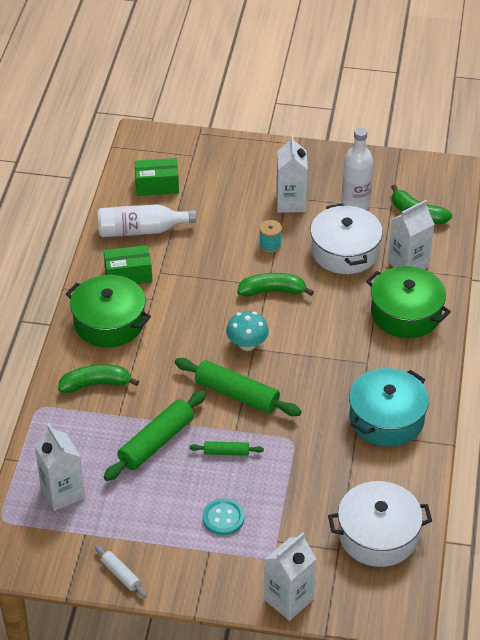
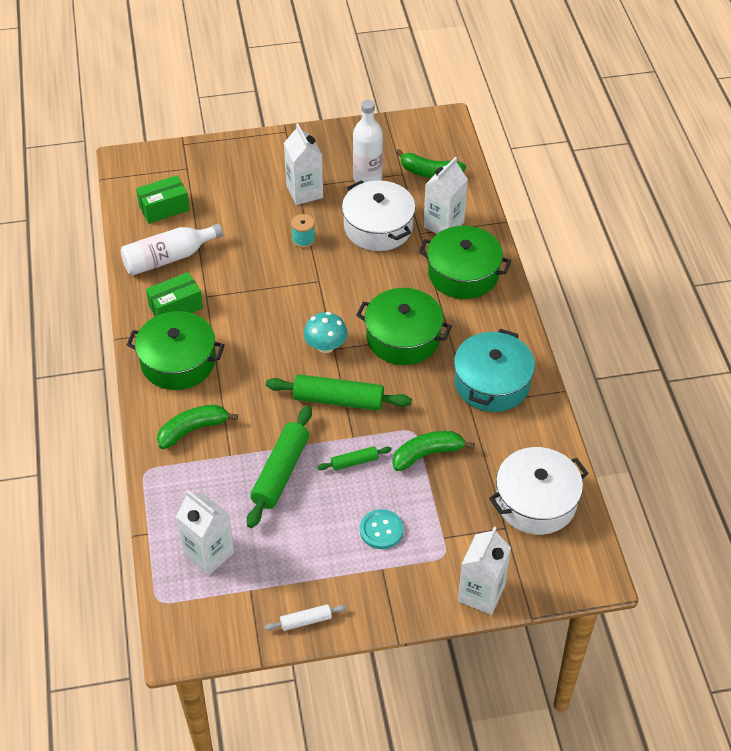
camera: 20 degrees left, 5 degrees up
(120, 574) = (306, 621): white rolling pin -> white rolling pin turned 45 degrees counterclockwise
(273, 291) = (326, 285): green banana -> green banana (427, 454)
(322, 356) = (403, 337): none -> green pot

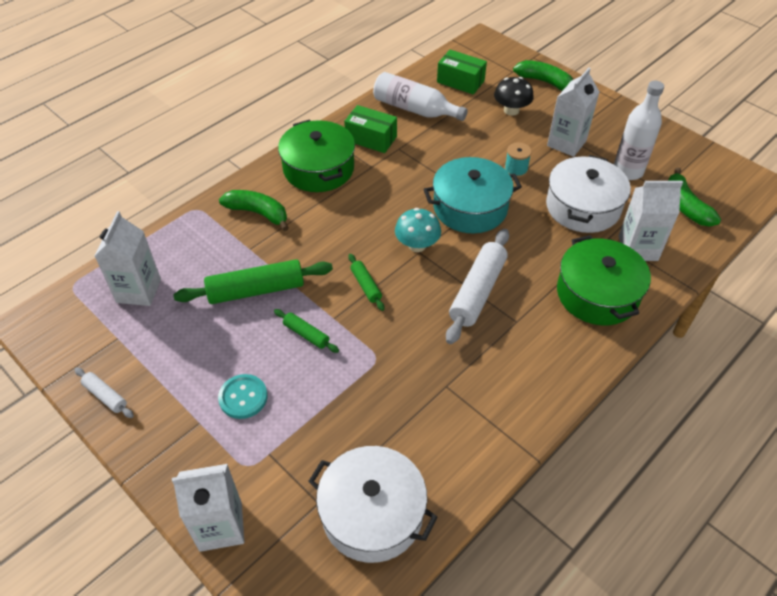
camera: 55 degrees right, 0 degrees up
(233, 199) = (511, 110): none -> black mushroom
(338, 400) = (366, 285): green rolling pin -> green rolling pin, size x0.51
(403, 337) = (477, 291): green pot -> white rolling pin
(427, 454) = (358, 384): green banana -> green banana (545, 82)
(492, 383) = (489, 390): turquoise pot -> turquoise pot (470, 207)

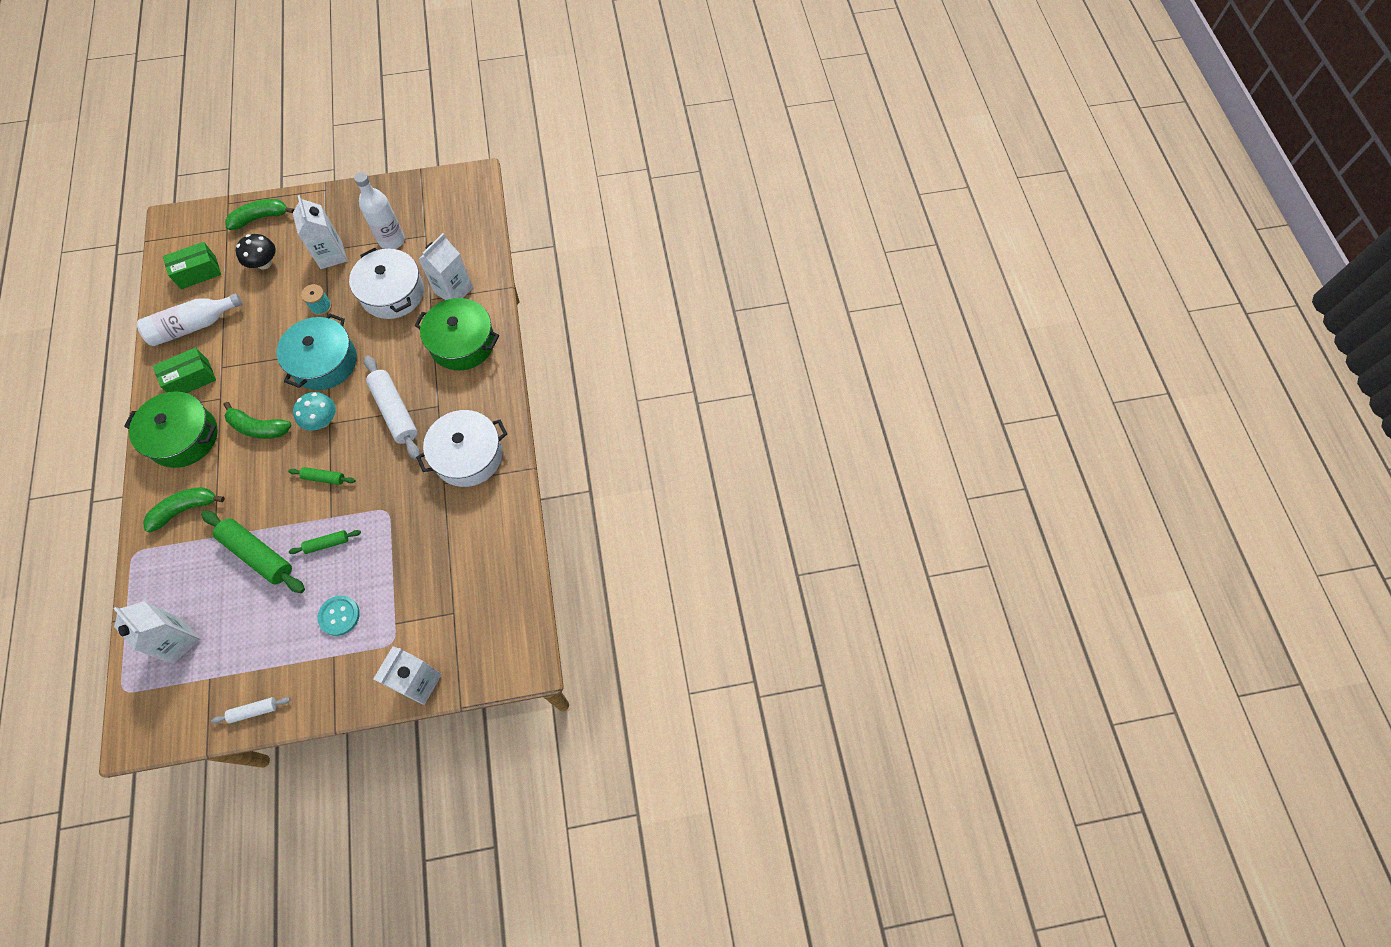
camera: 55 degrees left, 15 degrees up
(256, 290) = (258, 555): green rolling pin -> green rolling pin turned 75 degrees counterclockwise
(372, 513) = (486, 585): white pot -> white pot (468, 456)
(685, 206) = (450, 234): green banana -> green banana (258, 428)

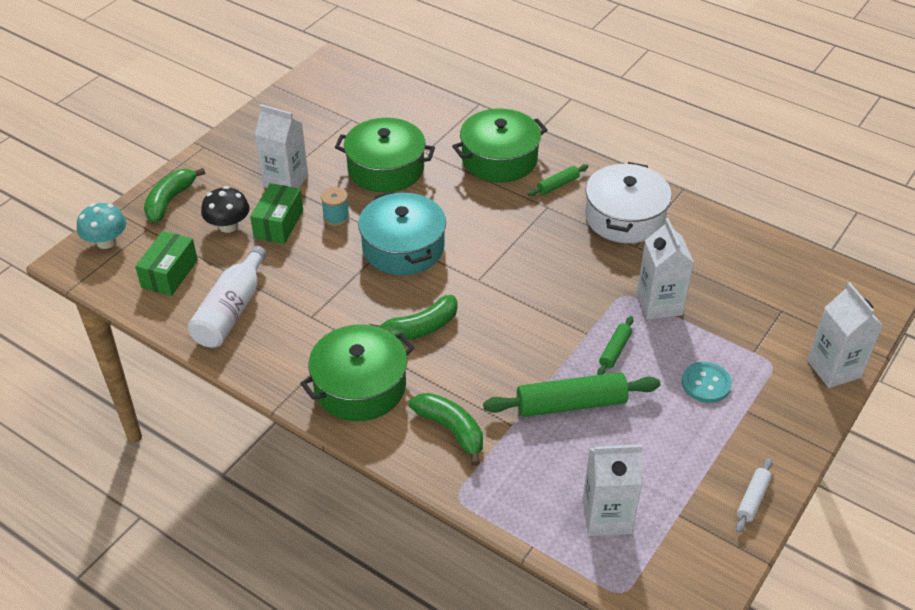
camera: 45 degrees left, 20 degrees down
(185, 509) = (451, 430): green banana -> green banana turned 120 degrees clockwise
(191, 379) = (295, 345): green box -> green box (278, 224)
(322, 420) = (469, 283): turquoise mushroom -> turquoise mushroom (106, 242)
(324, 478) = (537, 315): green rolling pin -> green rolling pin (558, 185)
(392, 240) = (326, 139): white bottle -> none
(392, 293) = (386, 169): white pot -> green pot
(395, 411) = (520, 234): white rolling pin -> none
(453, 290) = (435, 135): white carton -> white carton (659, 304)

